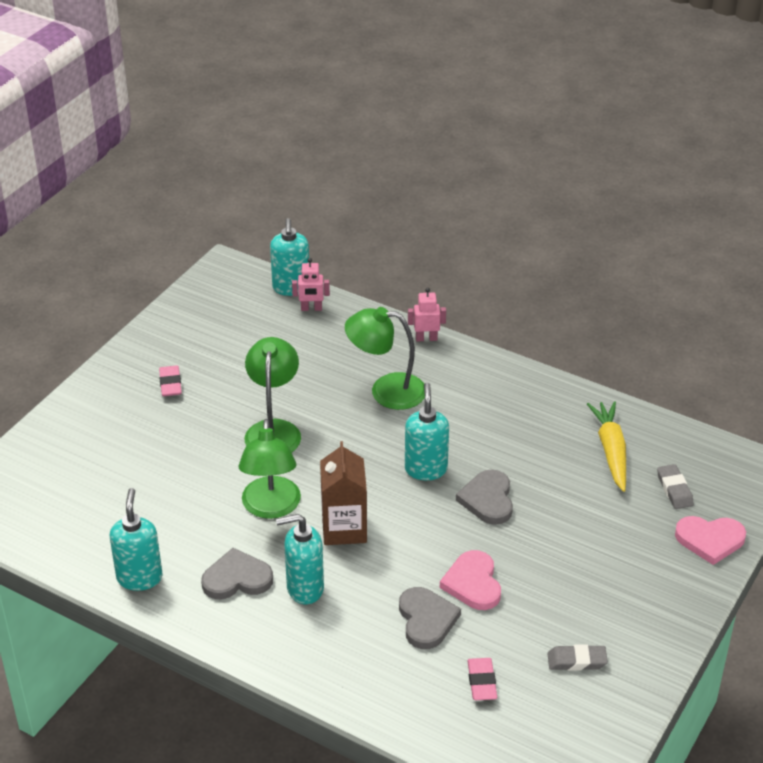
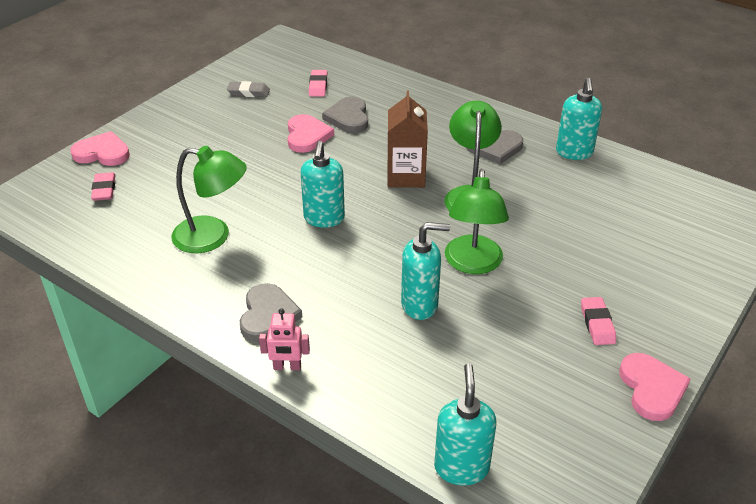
camera: 175 degrees left, 0 degrees up
(142, 340) = (652, 388): none -> pink heart
(304, 588) = (440, 139): turquoise soap dispenser -> turquoise soap dispenser (420, 305)
(311, 309) = (432, 426): pink robot -> none
(386, 391) = (348, 300): green lamp -> green lamp (213, 237)
(488, 499) = (274, 191): grey heart -> grey heart (268, 315)
(611, 451) = (140, 225): yellow carrot -> none
(674, 489) = (104, 189): grey eraser -> pink eraser

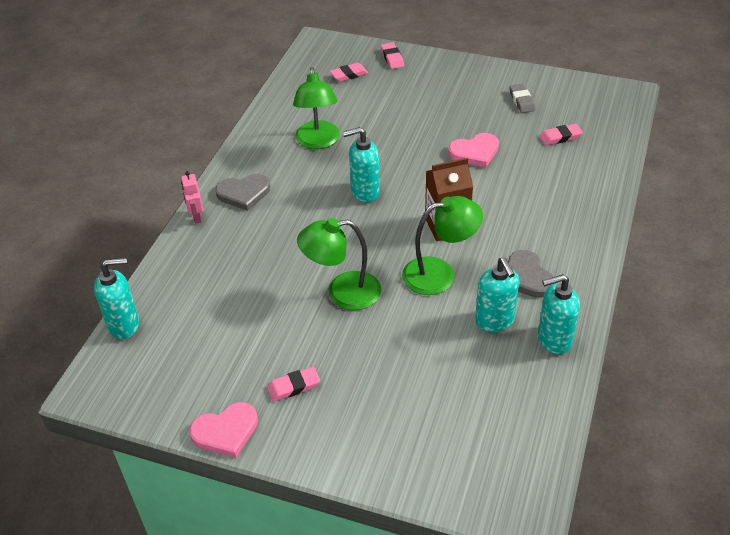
camera: 75 degrees right, 5 degrees up
(102, 153) = (392, 58): pink heart -> pink eraser
(348, 117) = (519, 169): grey heart -> none
(420, 305) = (281, 270): turquoise soap dispenser -> turquoise soap dispenser (494, 321)

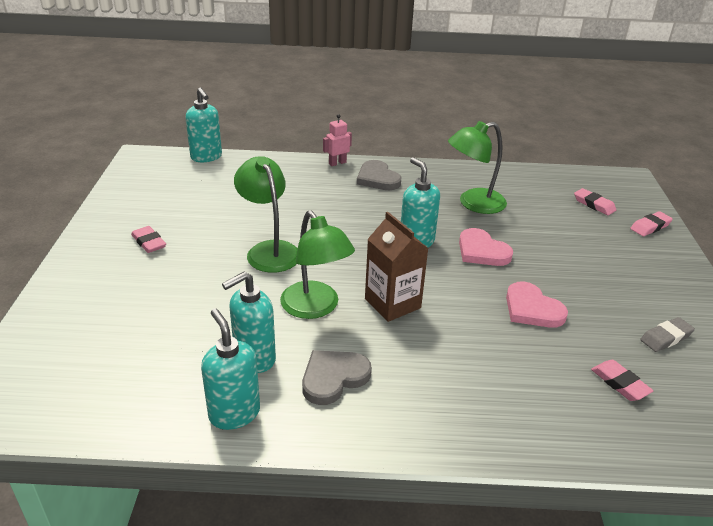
camera: 70 degrees right, 10 degrees down
(226, 431) = (99, 218): pink heart -> pink heart (482, 251)

